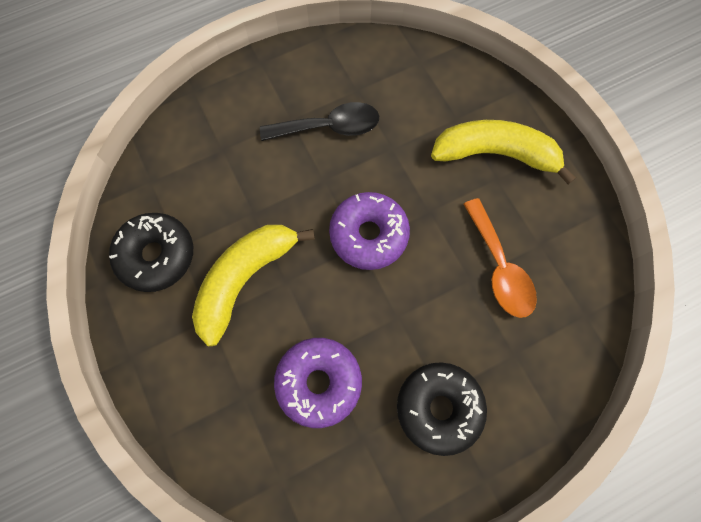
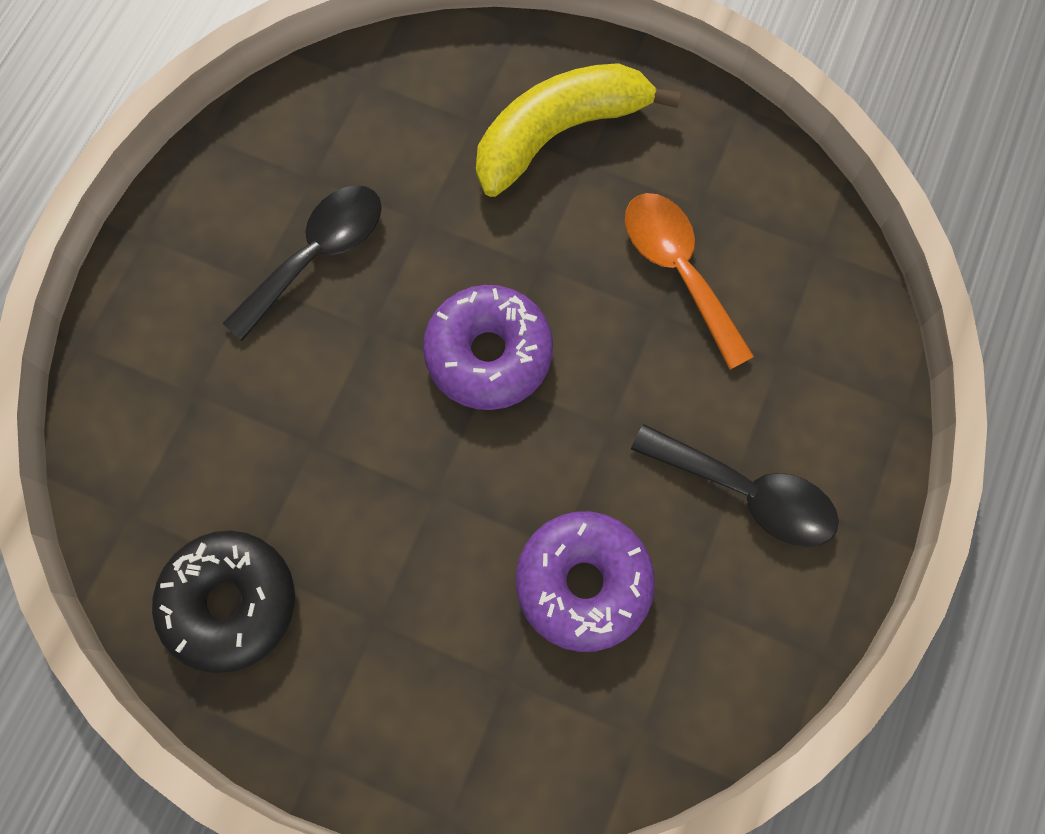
camera: 40 degrees left, 0 degrees up
(245, 279) = (378, 536): yellow banana -> none
(438, 407) = (747, 492): black donut -> black spoon
(499, 267) = (678, 270): orange spoon -> orange spoon turned 150 degrees counterclockwise

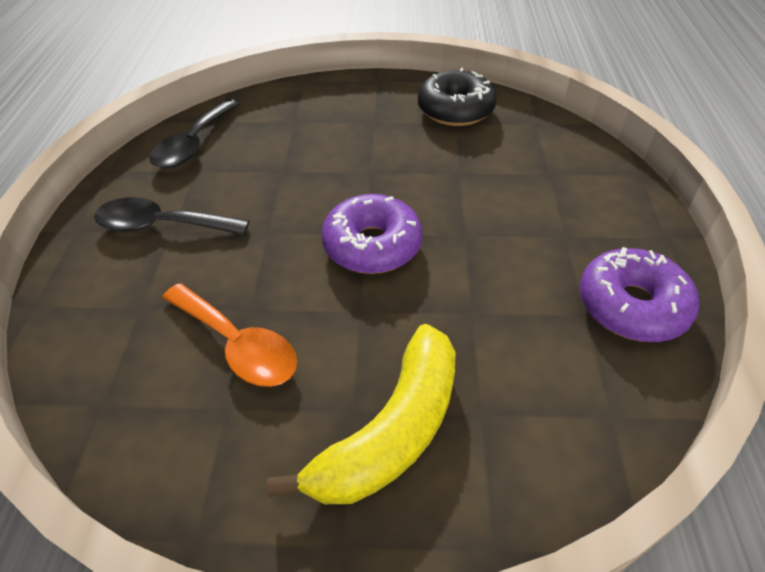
camera: 160 degrees right, 25 degrees down
(317, 255) = (536, 264): black spoon -> black spoon (194, 144)
(583, 583) = (263, 162): purple donut -> purple donut (631, 306)

